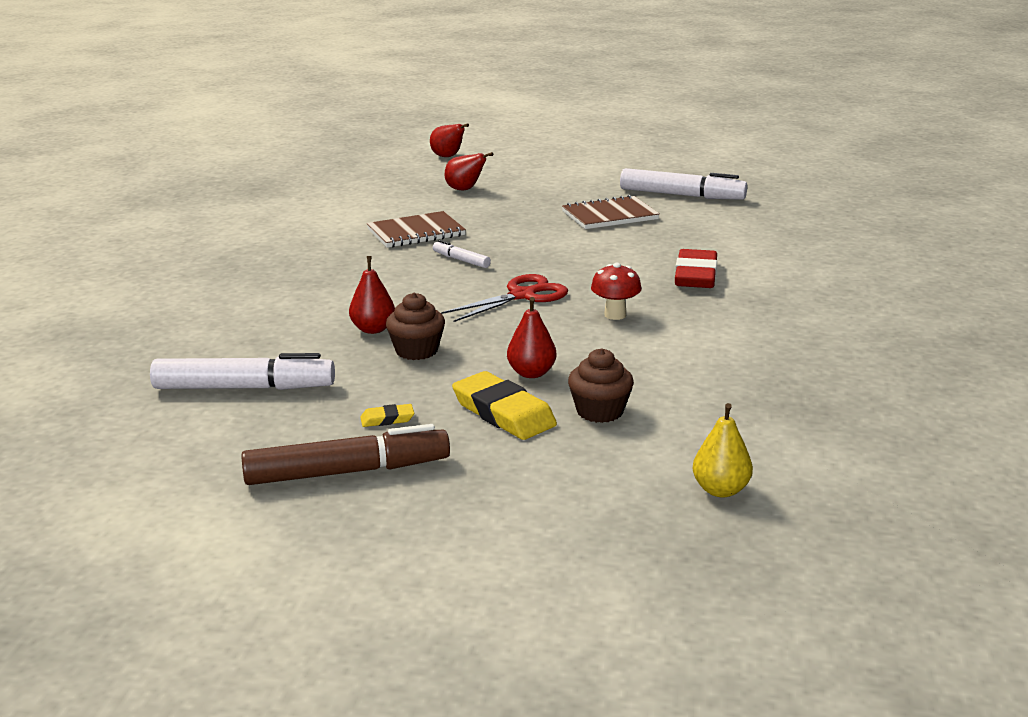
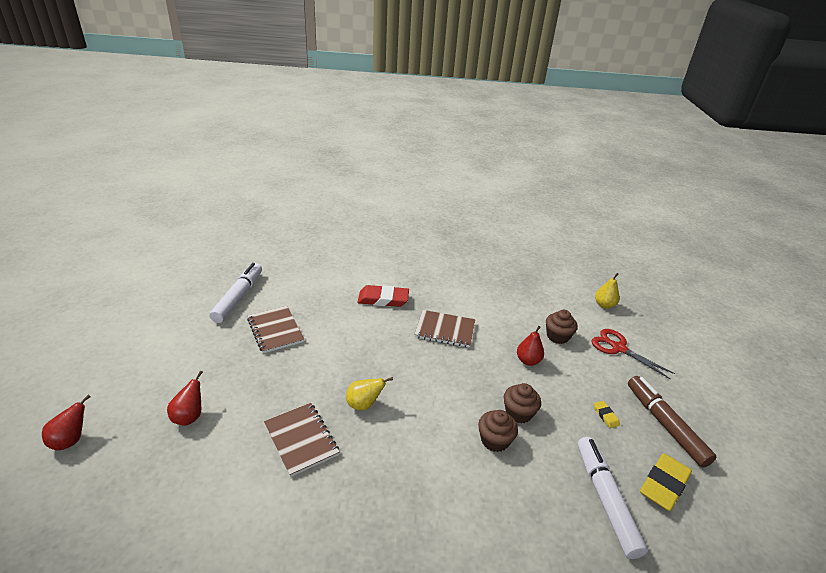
camera: 100 degrees left, 10 degrees up
(373, 329) = (494, 440): red pear -> brown cupcake
(461, 260) = (364, 404): white marker -> yellow pear
(503, 413) = (575, 369): yellow eraser -> yellow eraser (664, 484)
(522, 295) = (424, 368): red scissors -> red scissors (618, 348)
(615, 315) = (445, 330): red mushroom -> brown notebook

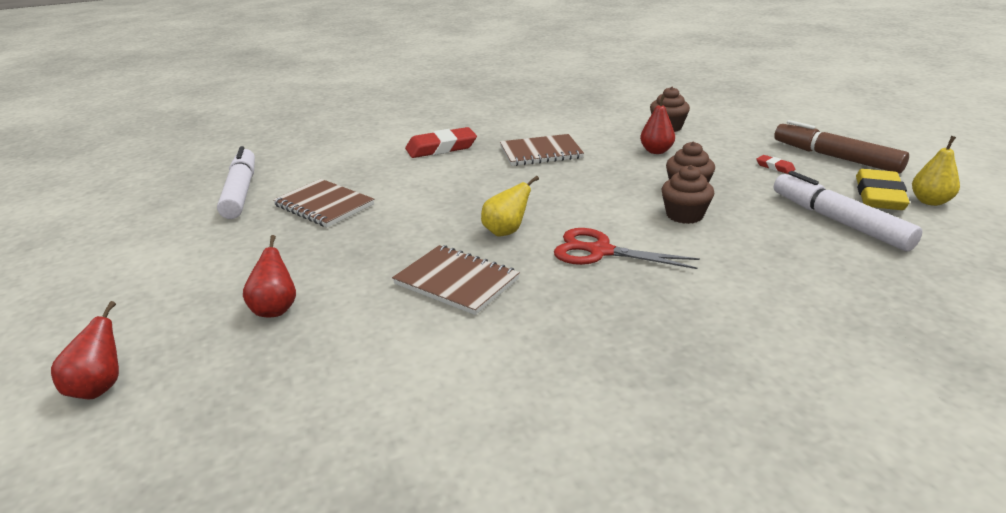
camera: 20 degrees left, 5 degrees down
(604, 305) = (690, 96): yellow pear -> yellow pear (930, 201)
(605, 415) = (775, 167): yellow eraser -> red eraser
(618, 348) = (736, 120): red scissors -> red scissors (599, 251)

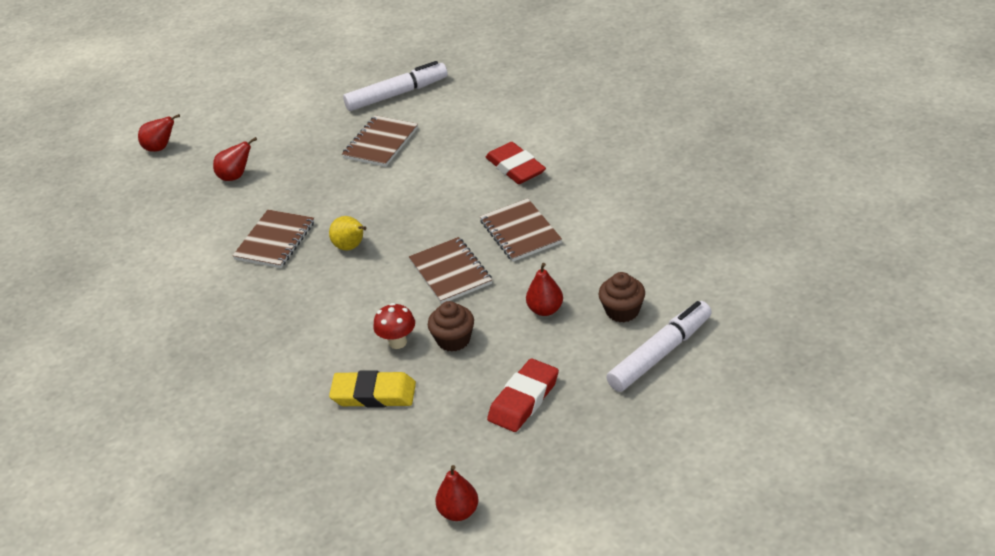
camera: 80 degrees right, 10 degrees up
(583, 184) = (450, 272): none -> brown notebook
(599, 251) = (326, 301): red scissors -> none
(684, 215) = (397, 342): brown cupcake -> red mushroom
(775, 167) = (523, 399): red eraser -> red eraser, size x2.13
(835, 157) = (564, 448): brown marker -> none
(838, 221) = (401, 441): white marker -> white marker (660, 354)
(879, 195) = (466, 475): yellow eraser -> yellow eraser (373, 394)
(930, 201) = (459, 512): yellow pear -> red pear

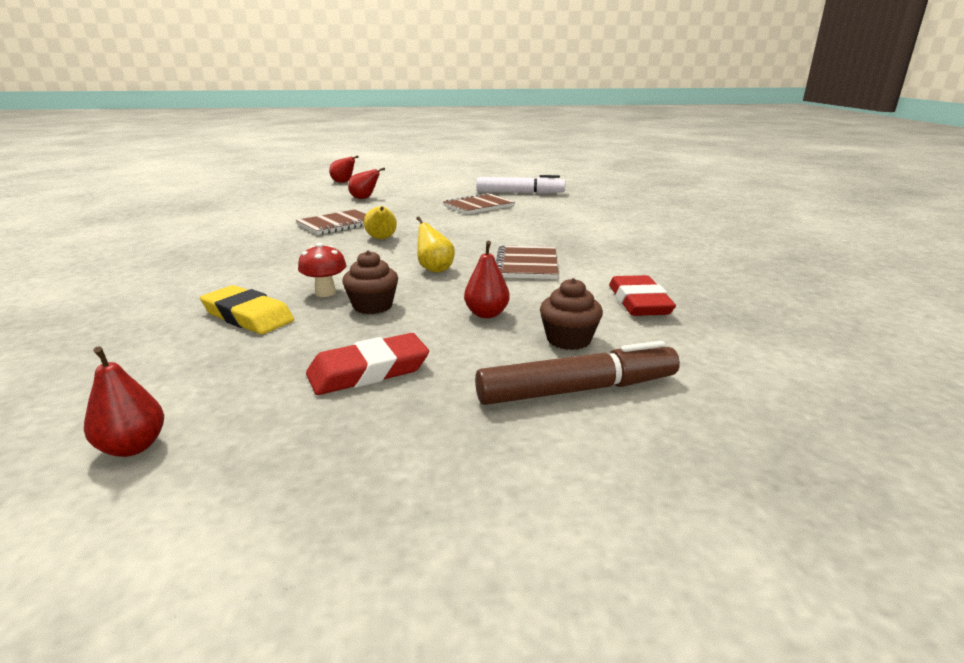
camera: 25 degrees right, 15 degrees down
(450, 272) = (434, 269): brown notebook -> yellow pear
(515, 167) = (567, 235): red eraser -> red eraser (639, 302)
(660, 354) = (577, 390): white marker -> brown marker

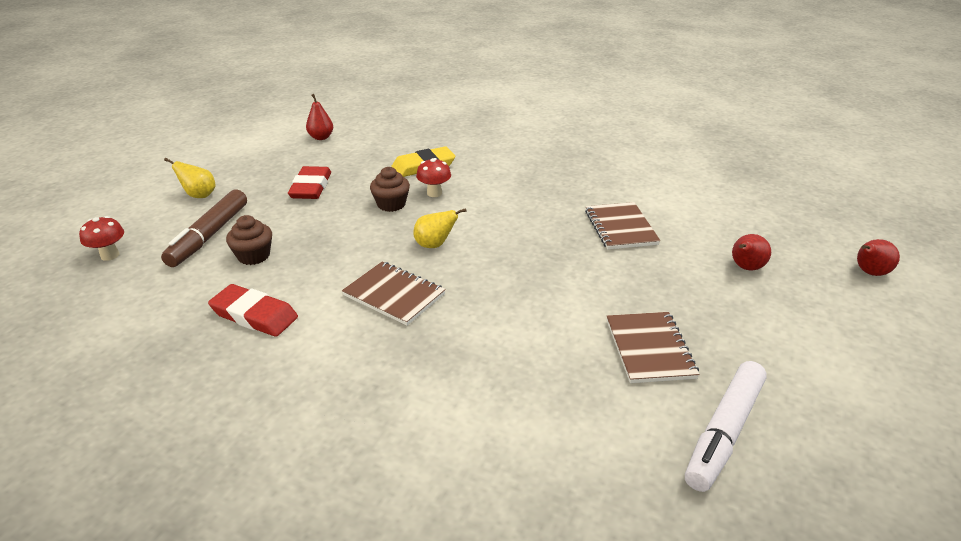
camera: 120 degrees right, 10 degrees up
(381, 239) = (547, 240): yellow pear -> yellow pear (199, 195)
(486, 314) = (326, 240): red pear -> none
(738, 449) = (110, 255): none -> red mushroom

